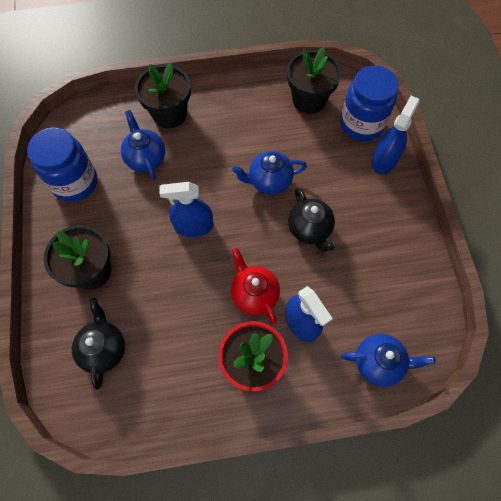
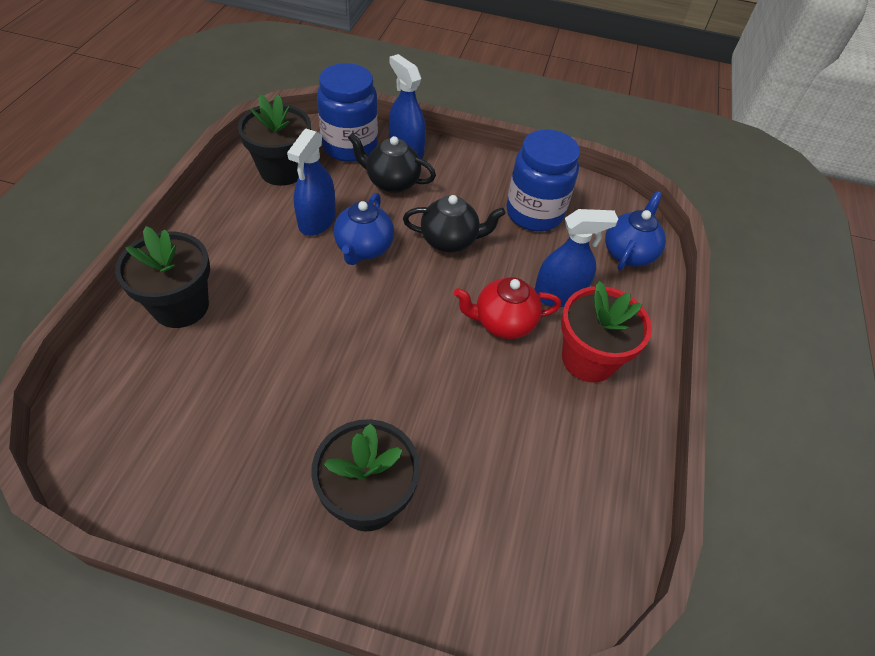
camera: 70 degrees left, 15 degrees down
(75, 182) = (198, 470): blue jar -> blue jar (534, 213)
(104, 348) = (499, 525): black teapot -> black teapot (392, 182)
(145, 158) = (230, 361): blue teapot -> none
(193, 226) = (375, 347): blue spray bottle -> blue spray bottle (317, 220)

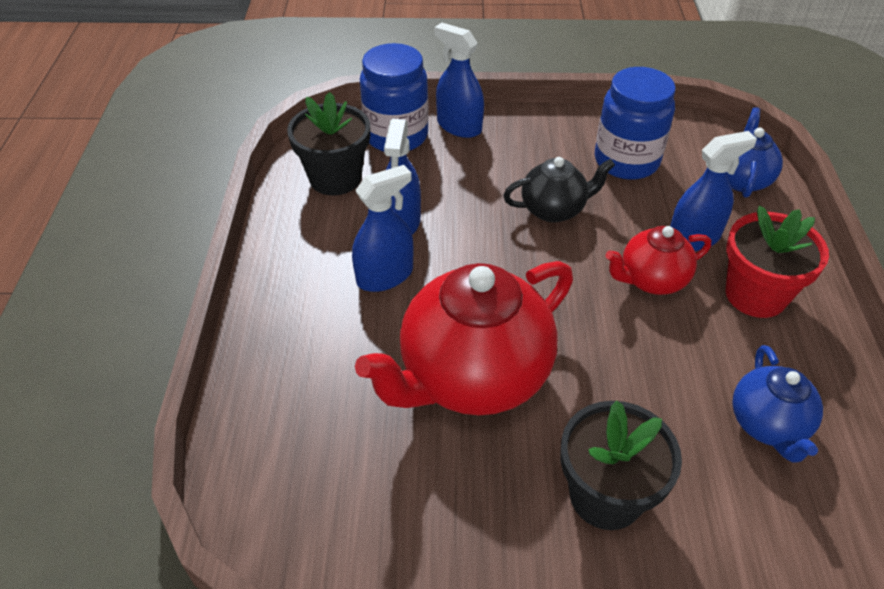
camera: 10 degrees left, 5 degrees down
(181, 306) = (298, 349): black flower pot -> none
(281, 262) = (385, 276): none -> blue spray bottle
(308, 367) = (472, 377): none -> red teapot
(364, 249) = (467, 240): blue teapot -> blue teapot (768, 425)
(392, 182) = (461, 163): black teapot -> none

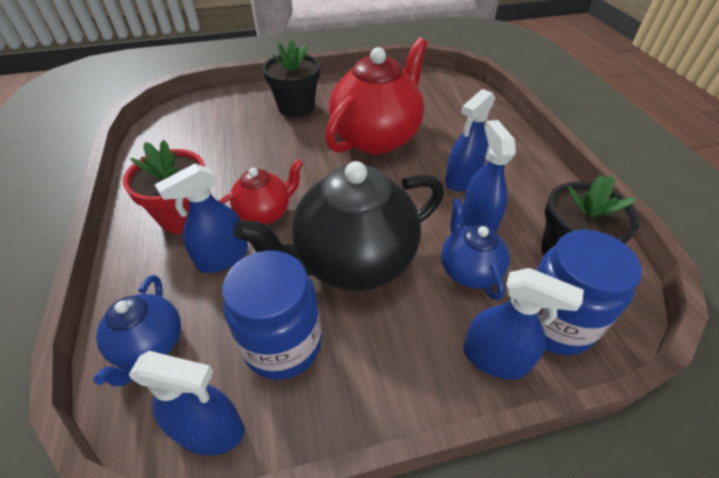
camera: 165 degrees right, 0 degrees up
(554, 209) = (352, 261): black teapot -> black teapot, size x1.91
(677, 128) = (210, 430): none -> blue spray bottle
(768, 425) = (205, 144): blue teapot -> blue teapot (468, 270)

